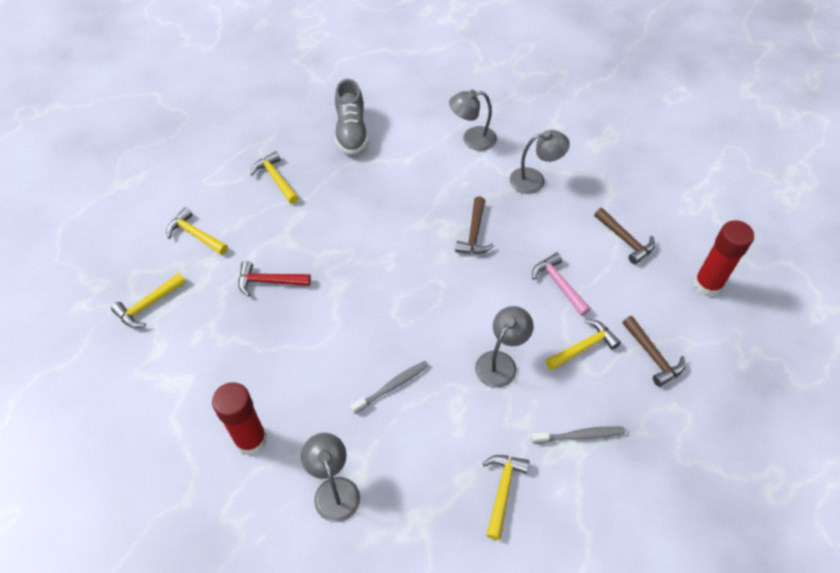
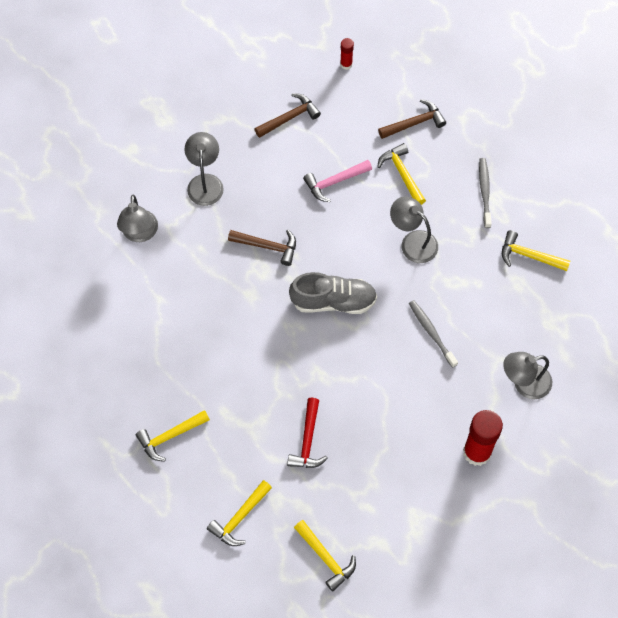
camera: 85 degrees left, 10 degrees up
(351, 131) = (109, 356): grey shoe -> grey shoe (333, 301)
(707, 285) = (346, 64): red glue stick -> red glue stick, size x0.48

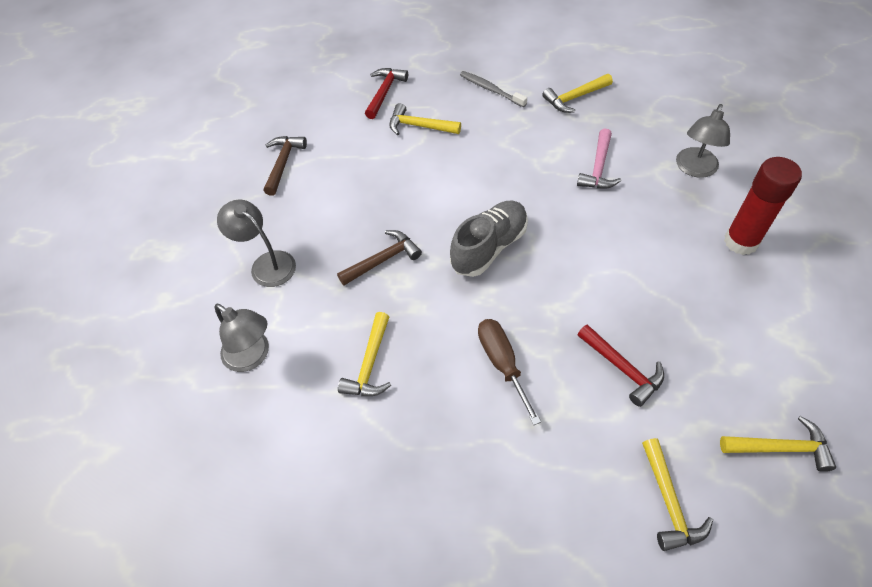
camera: 45 degrees left, 10 degrees down
(170, 436) = (508, 503): yellow hammer -> yellow hammer (370, 364)
(253, 372) = (502, 363): none -> brown screwdriver
(334, 182) = (376, 172): pink hammer -> pink hammer (598, 168)
(346, 64) = (285, 100): red glue stick -> none
(413, 242) = (488, 157): grey lamp -> none
(415, 123) = (384, 92): brown hammer -> red hammer
(431, 332) = (588, 199): grey toothbrush -> none

